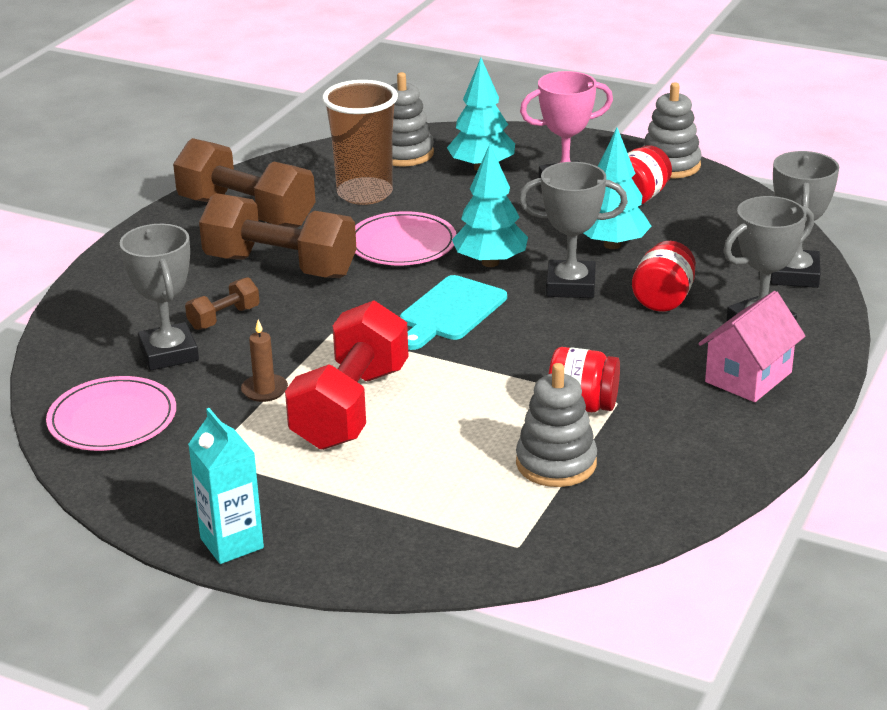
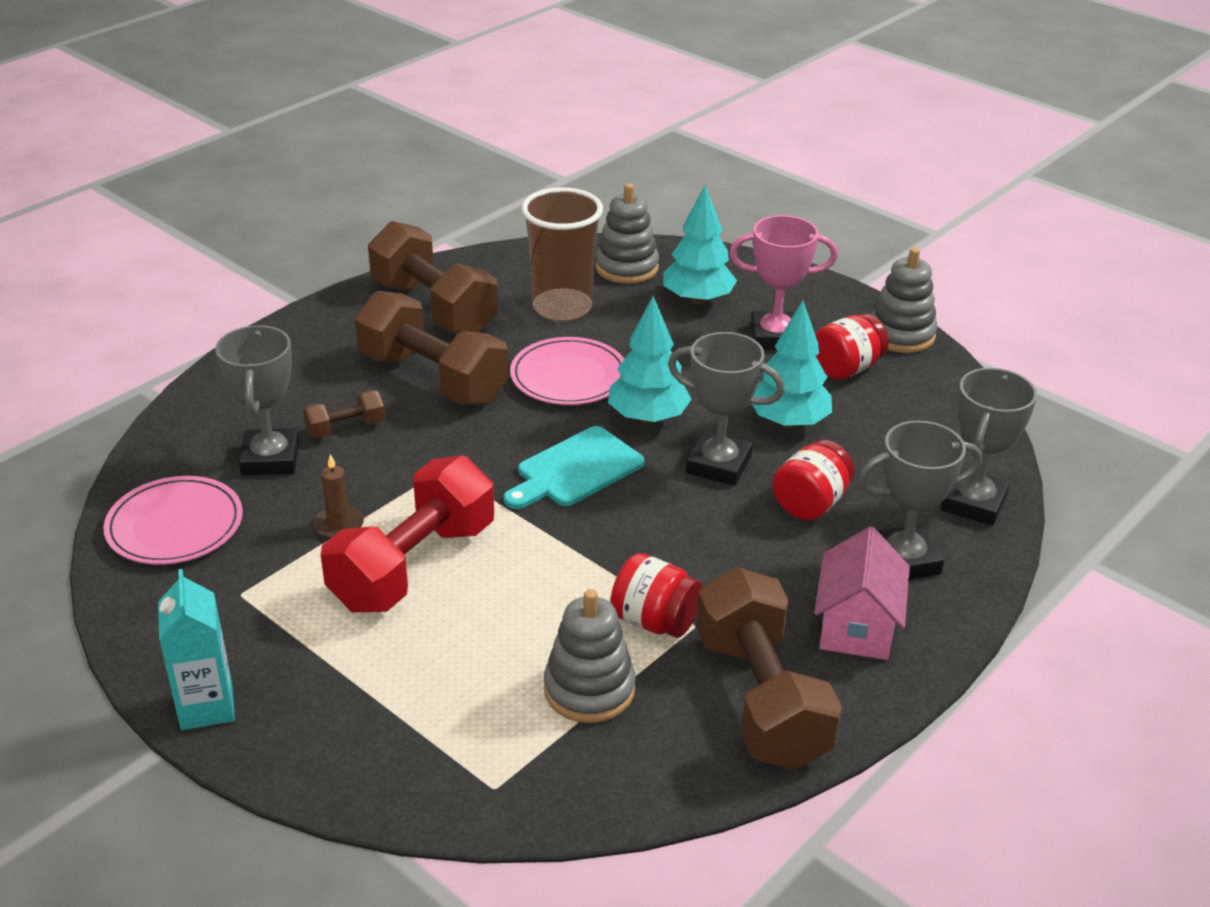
camera: 15 degrees right, 5 degrees up
(699, 441) = (761, 699): none -> brown dumbbell
(748, 377) = (856, 627): pink house -> pink house turned 45 degrees counterclockwise

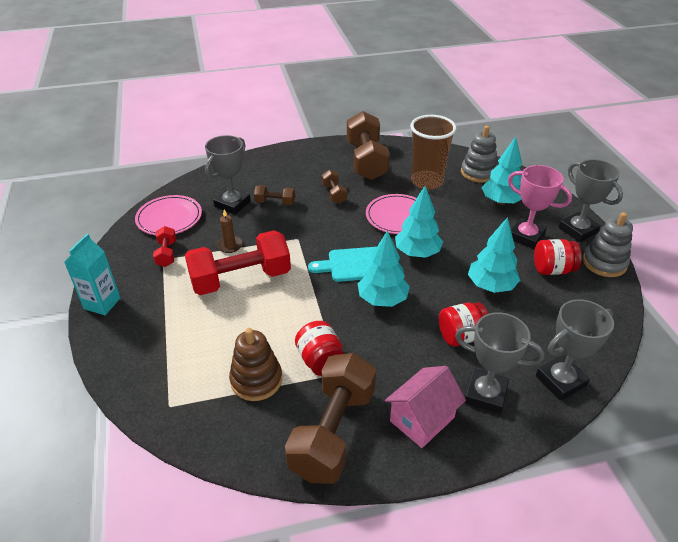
camera: 35 degrees right, 5 degrees up
(238, 583) = (167, 254): none -> red dumbbell
(433, 379) = (334, 194): brown dumbbell -> brown dumbbell, size x0.46
(589, 689) = (256, 380): grey stacking toy -> brown stacking toy
(661, 502) = (382, 299): none -> turquoise tree
(718, 465) = (430, 293): grey trophy -> grey trophy (578, 230)

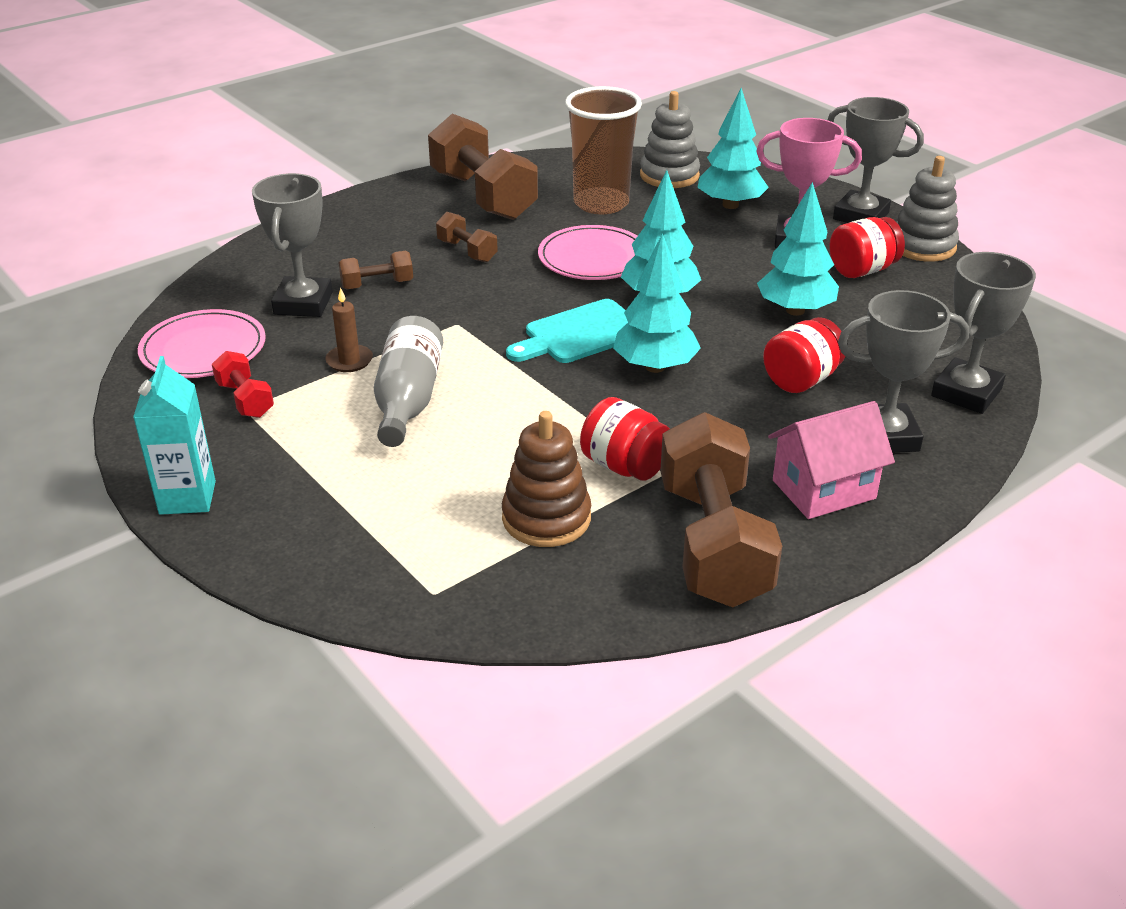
camera: 25 degrees left, 5 degrees down
(241, 279) = (408, 400): red dumbbell -> grey bottle
(422, 419) = (823, 489): pink house -> pink house turned 45 degrees clockwise

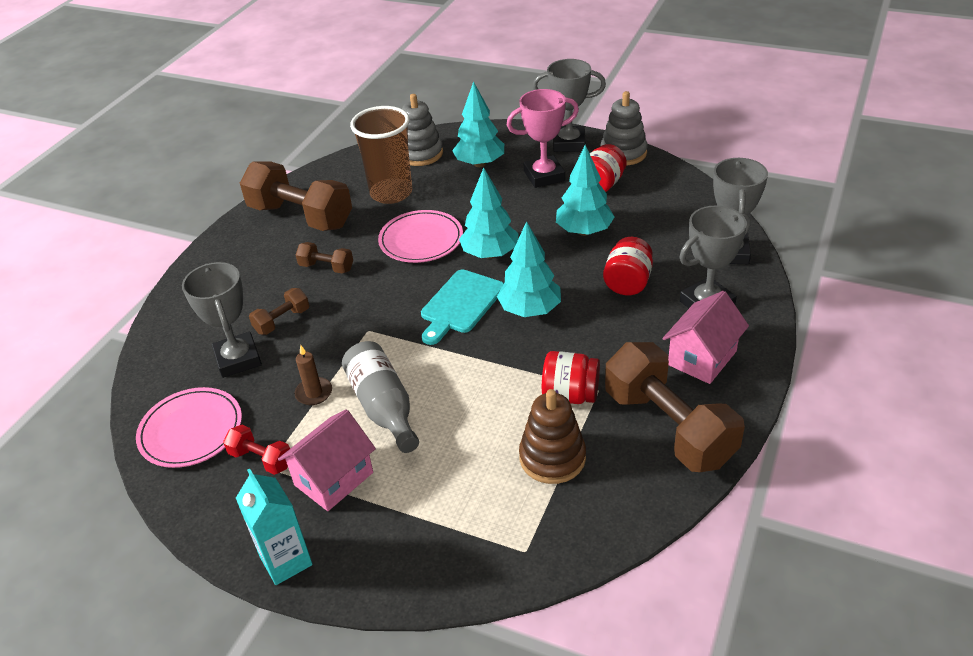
camera: 25 degrees left, 5 degrees up
(298, 445) = (334, 479): none -> pink house

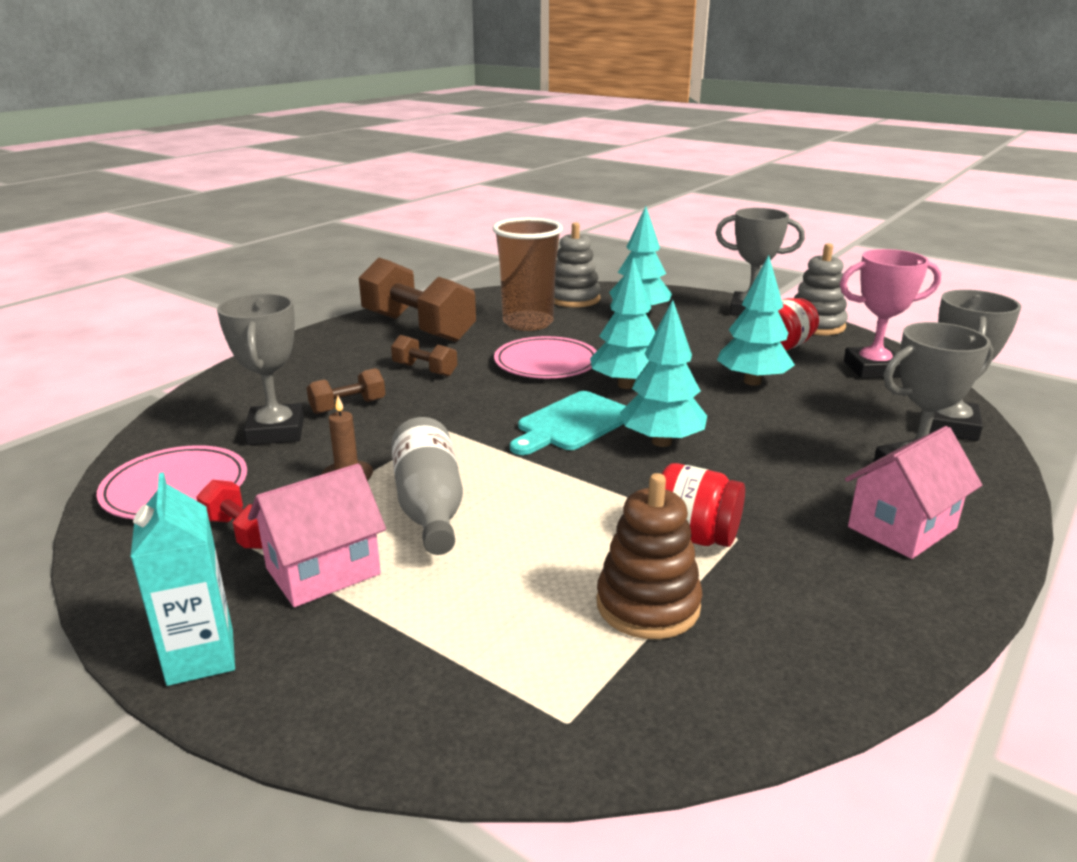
camera: 10 degrees right, 15 degrees down
(544, 176) = (713, 331): pink trophy -> pink trophy (873, 369)
(628, 283) = (802, 435): red jar -> none
(668, 427) = (839, 600): brown dumbbell -> none

